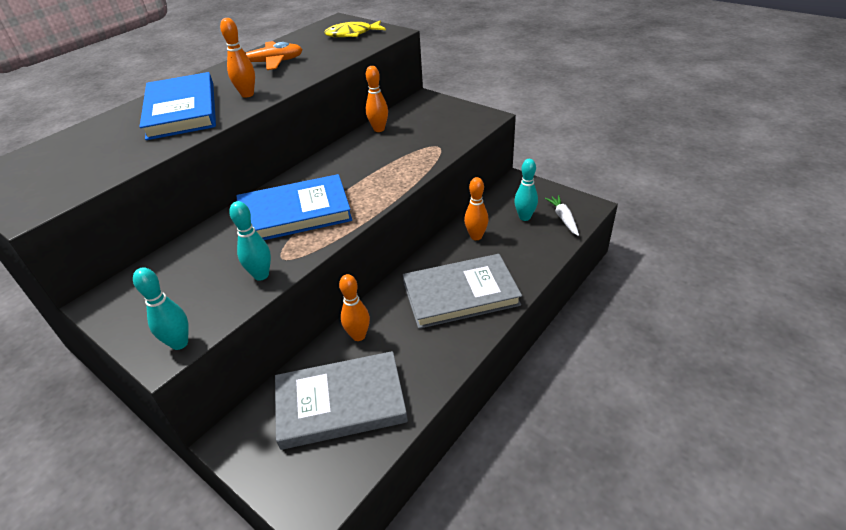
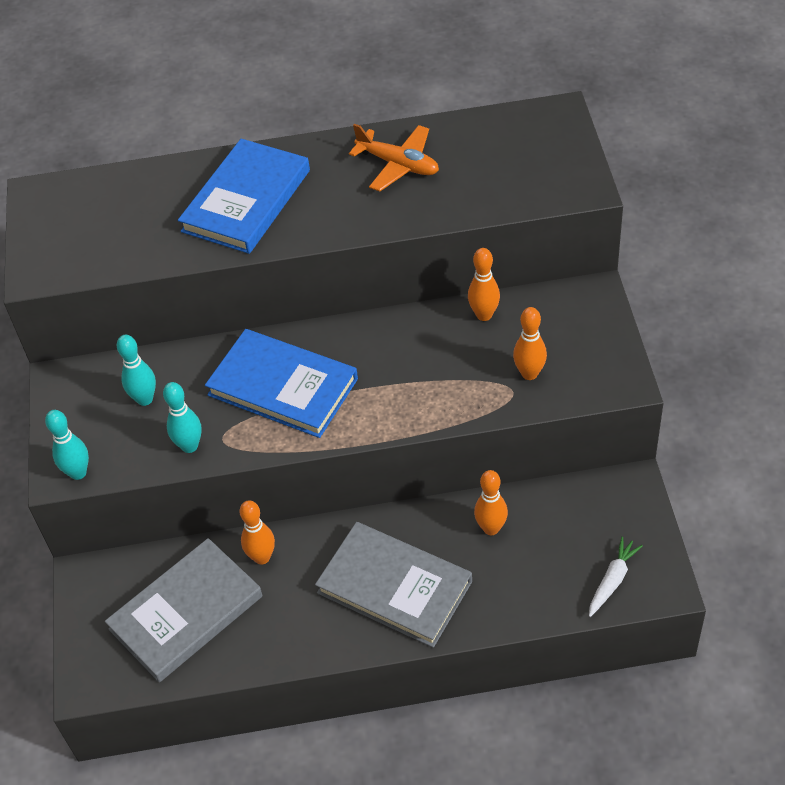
camera: 45 degrees right, 10 degrees up
(247, 94) = (323, 215): orange bowling pin -> orange bowling pin (529, 373)
(340, 403) = (186, 613): grey book -> grey book turned 75 degrees counterclockwise
(352, 34) = (539, 161): yellow fish -> none
(524, 217) = (573, 544): turquoise bowling pin -> turquoise bowling pin (145, 399)

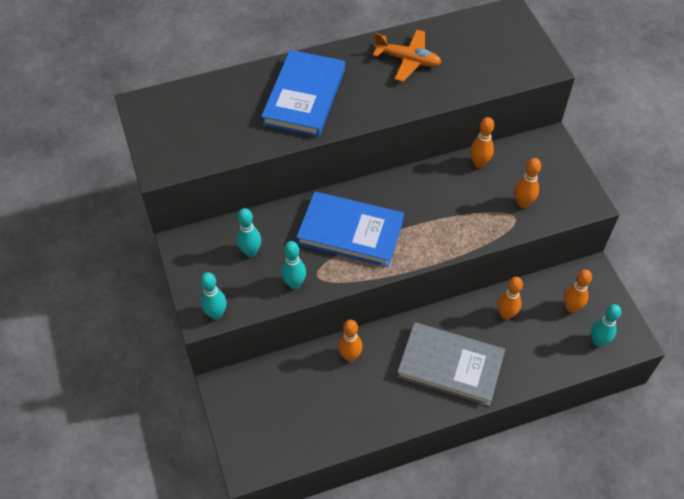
camera: 15 degrees left, 5 degrees up
(186, 613) = (306, 404): grey book -> none
(586, 530) = (571, 307): none -> orange bowling pin
(612, 580) = (598, 341): white carrot -> turquoise bowling pin

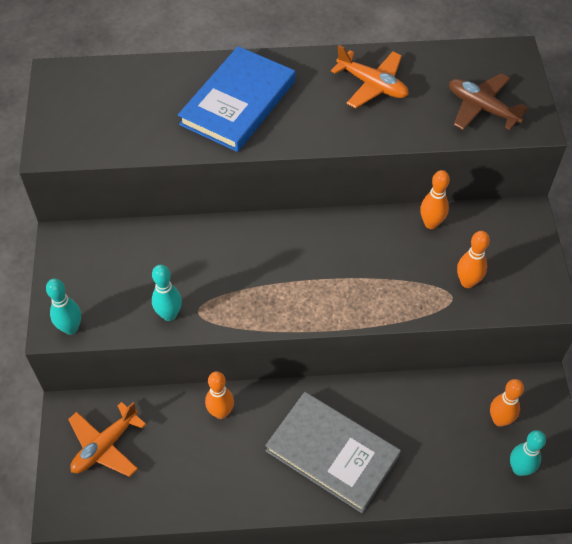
camera: 15 degrees right, 0 degrees up
(250, 252) = (134, 267): turquoise bowling pin -> none
(264, 406) = (105, 446): none -> orange plane
(350, 232) = (253, 269): blue book -> none
(500, 61) = (482, 108): none -> brown plane
(506, 314) = (418, 409): orange bowling pin -> none

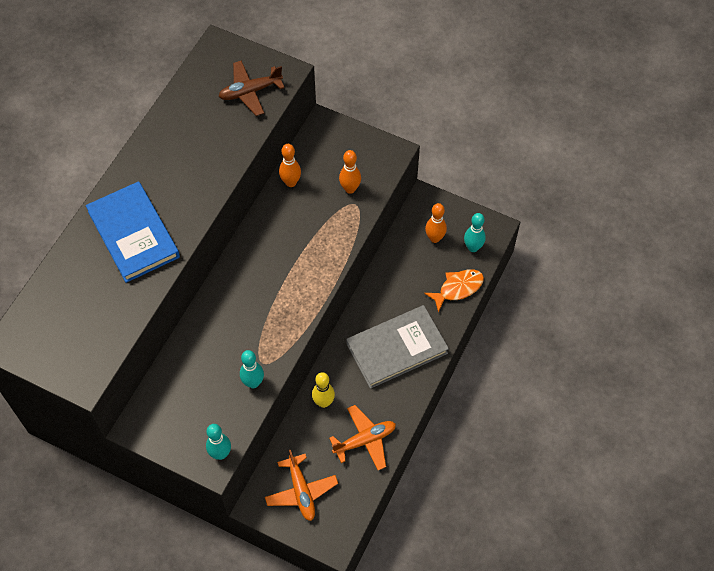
camera: 60 degrees left, 5 degrees up
(221, 412) = (323, 402): orange bowling pin -> yellow bowling pin
(372, 85) = (181, 143): orange plane -> orange plane (365, 440)
(453, 480) = (458, 288): none -> orange fish

